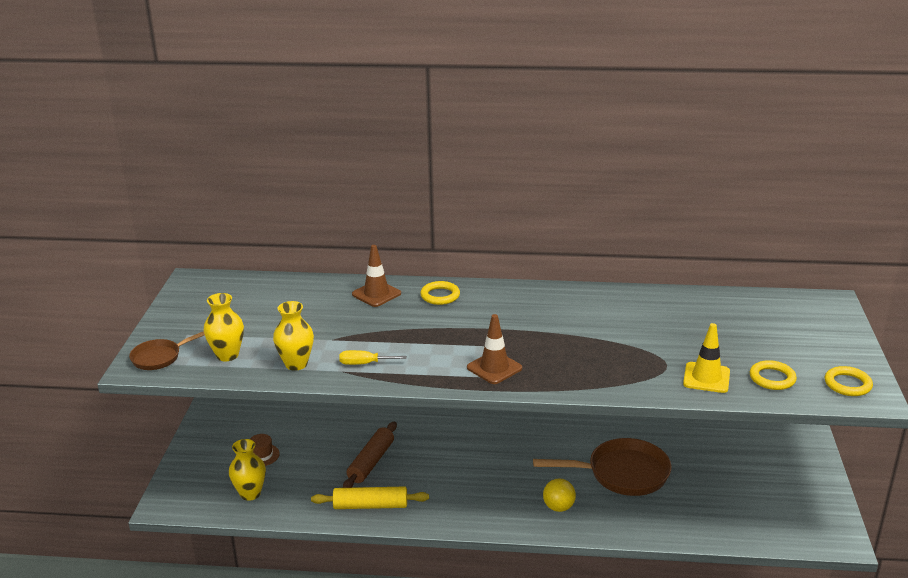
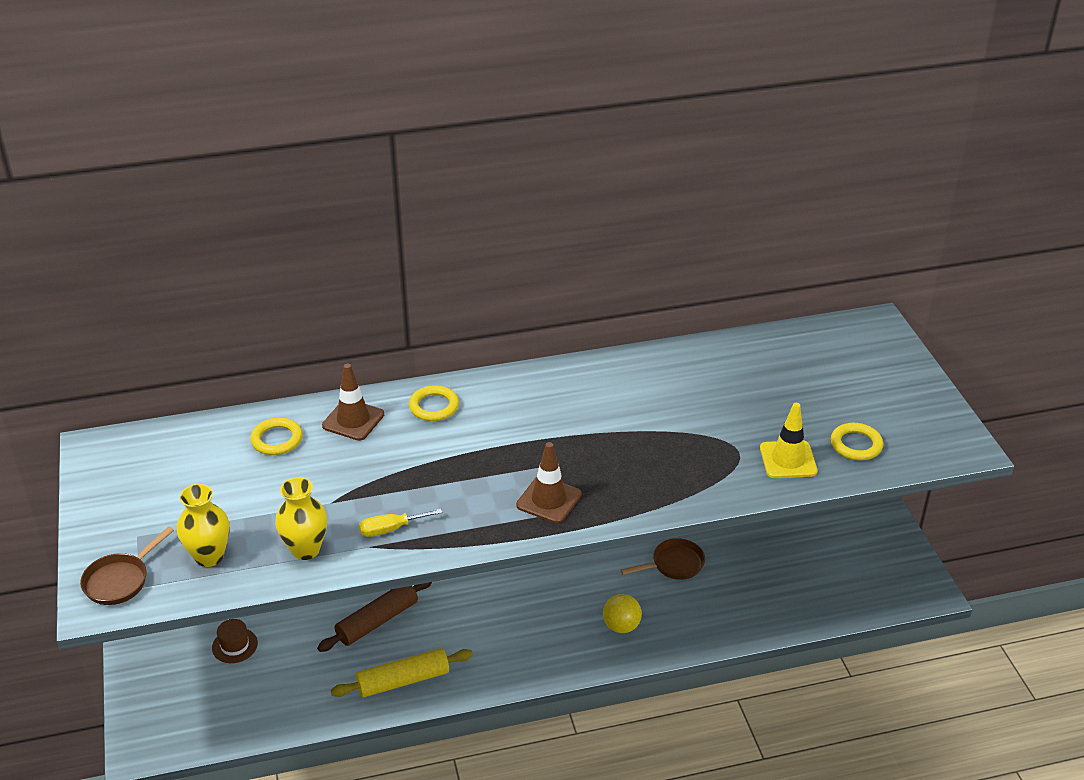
camera: 20 degrees left, 10 degrees up
(250, 493) = (246, 703): yellow vase -> none
(371, 462) = (377, 621): brown rolling pin -> brown rolling pin turned 45 degrees clockwise
(622, 474) = (674, 564): brown pan -> brown pan, size x0.55
(847, 384) = (934, 435): yellow ring -> yellow ring (277, 439)

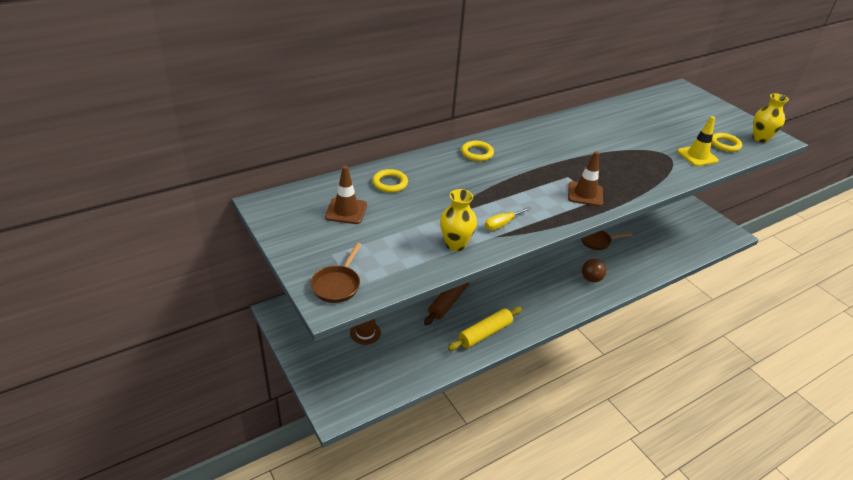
camera: 20 degrees left, 0 degrees up
(209, 556) = (392, 259): yellow vase -> yellow vase (760, 138)
(353, 420) = (432, 166): brown traffic cone -> brown traffic cone (346, 211)
(621, 626) = (591, 279): yellow ball -> brown ball
(674, 564) = (597, 241): brown pan -> brown pan turned 150 degrees counterclockwise

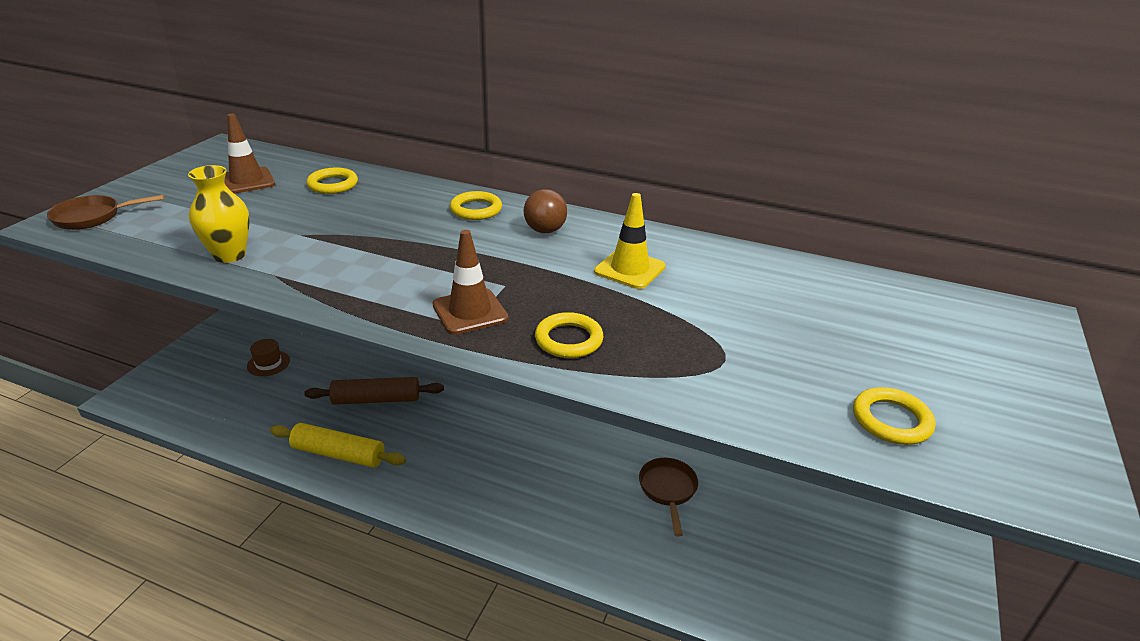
camera: 55 degrees right, 5 degrees down
(502, 224) = (310, 271): yellow screwdriver -> none
(591, 279) = (561, 517): brown ball -> brown ball (545, 230)
(597, 241) = (668, 490): brown pan -> brown pan turned 45 degrees clockwise
(628, 180) = (568, 340): none -> yellow ring
(697, 156) = (778, 395): yellow traffic cone -> yellow traffic cone (629, 269)
(760, 138) = (1018, 468): yellow vase -> none

